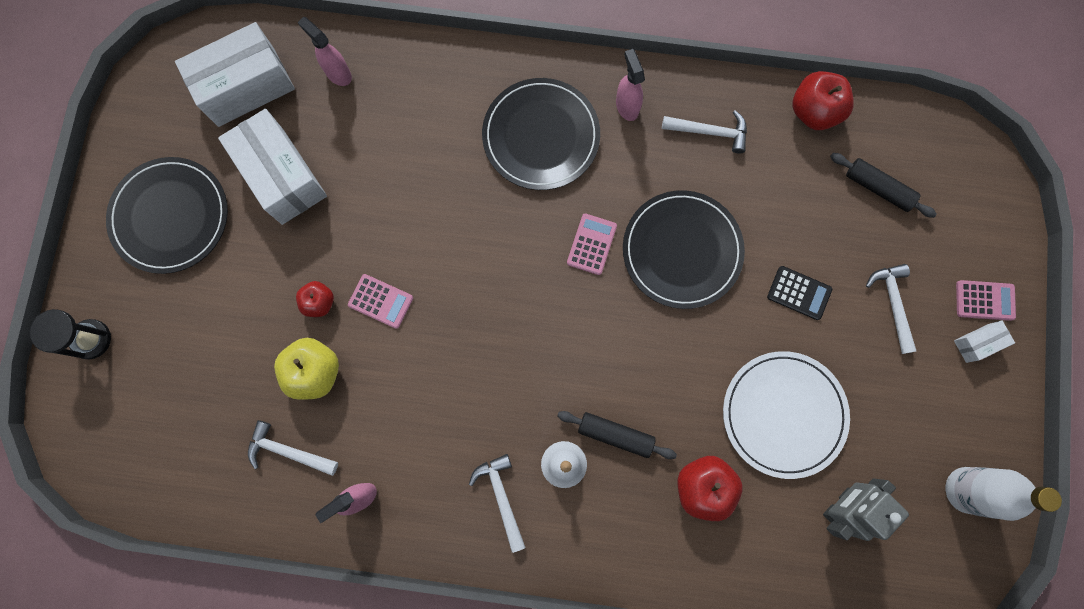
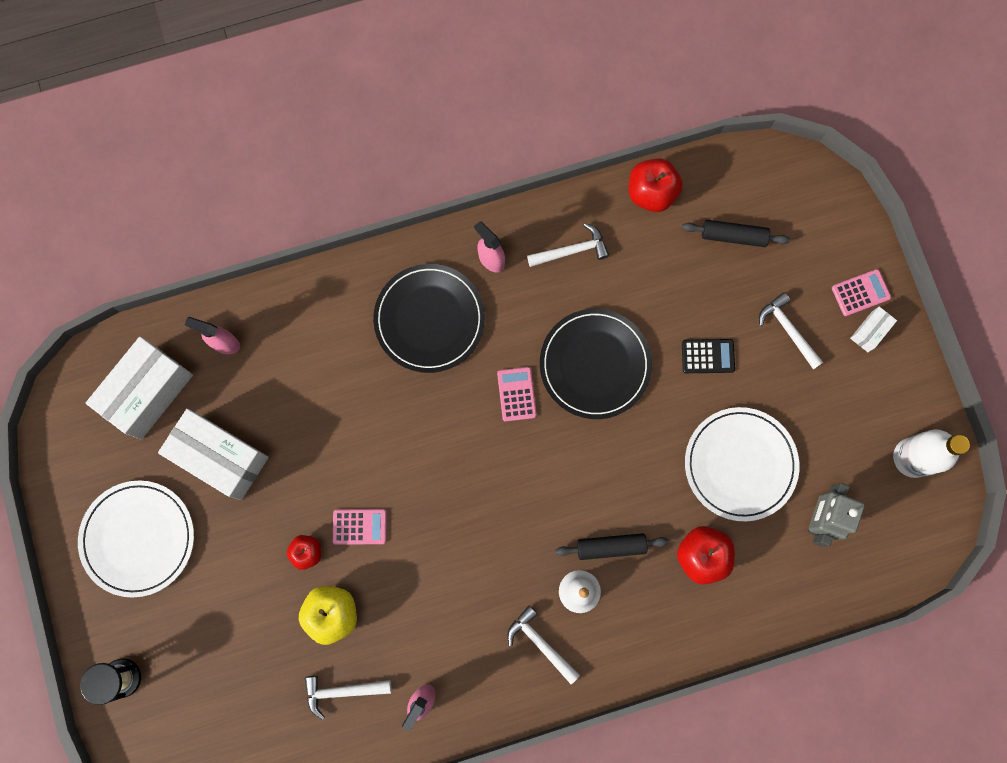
camera: 25 degrees left, 0 degrees up
(170, 216) = (138, 538): black plate -> white plate

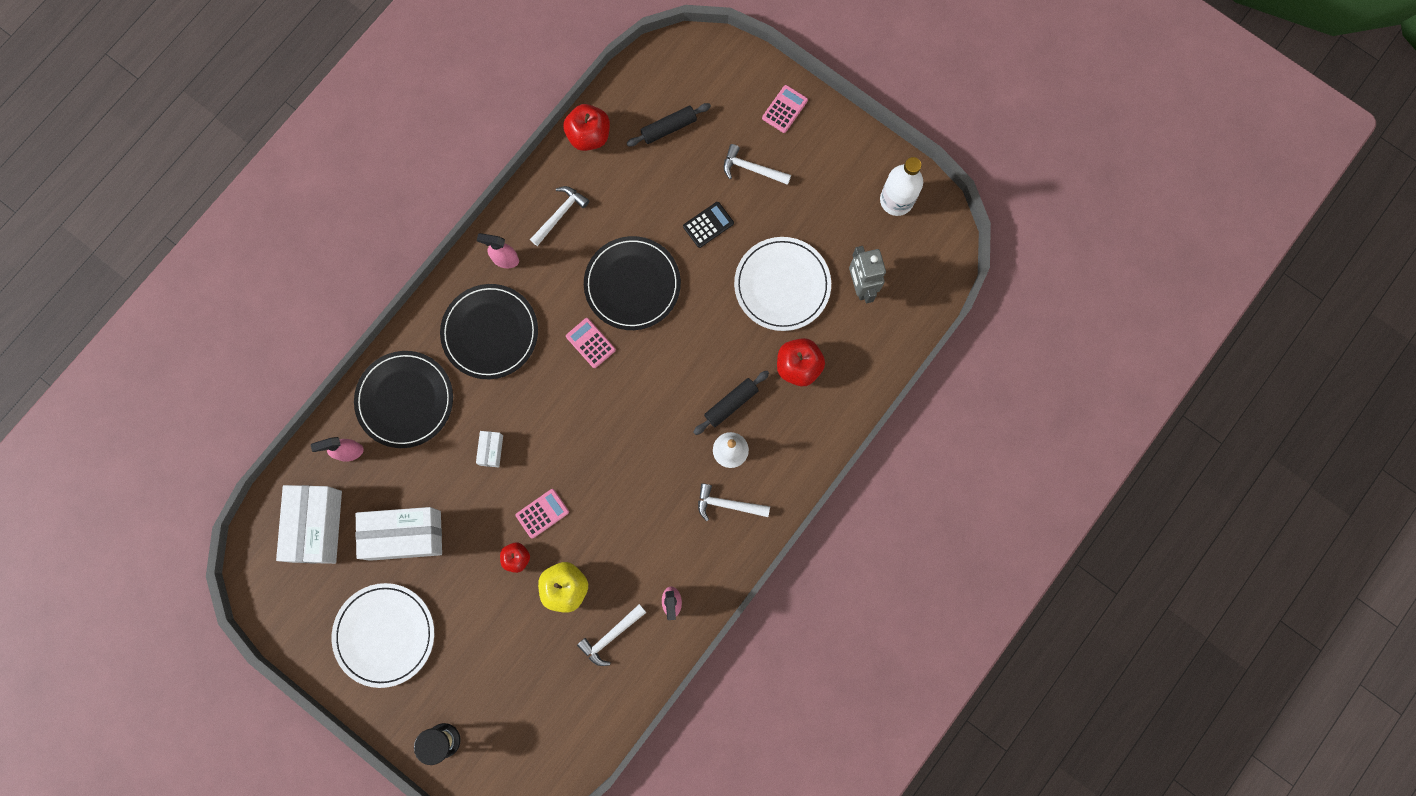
camera: 35 degrees left, 0 degrees up
(308, 329) = (405, 400): none -> black plate
(869, 332) = (809, 132): white box -> white box (491, 450)

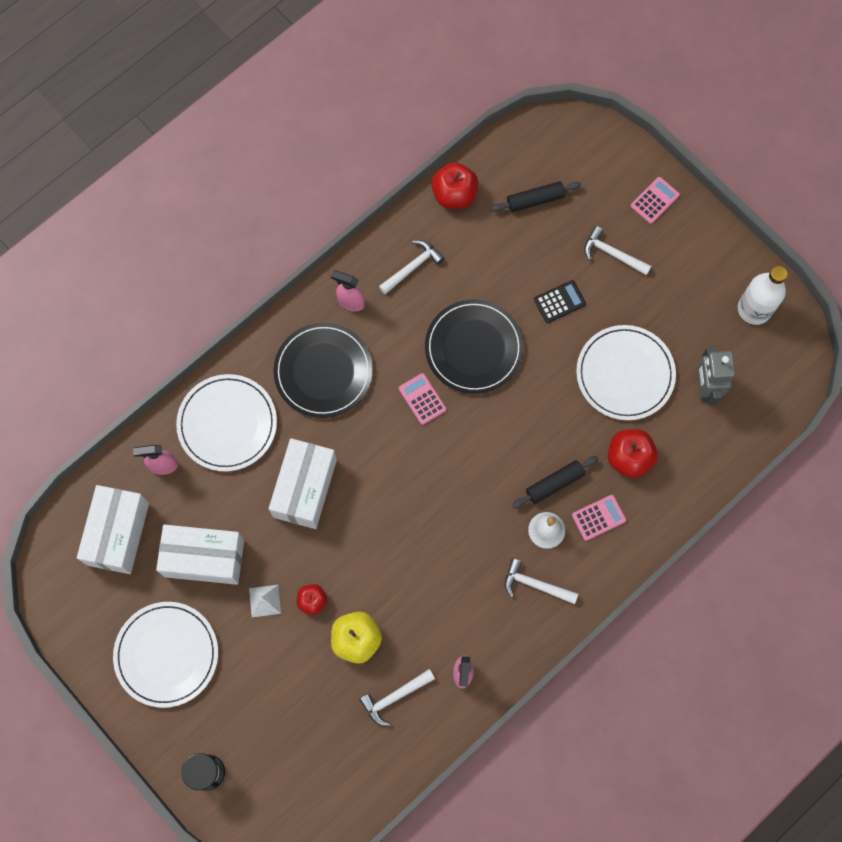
camera: 10 degrees right, 5 degrees down
(405, 400) = (227, 424): black plate -> white plate
(470, 566) = (265, 601): none -> white pyramid
(491, 450) = (305, 488): white box -> white box, size x2.21
(542, 513) = (345, 560): pink calculator -> pink calculator (598, 517)

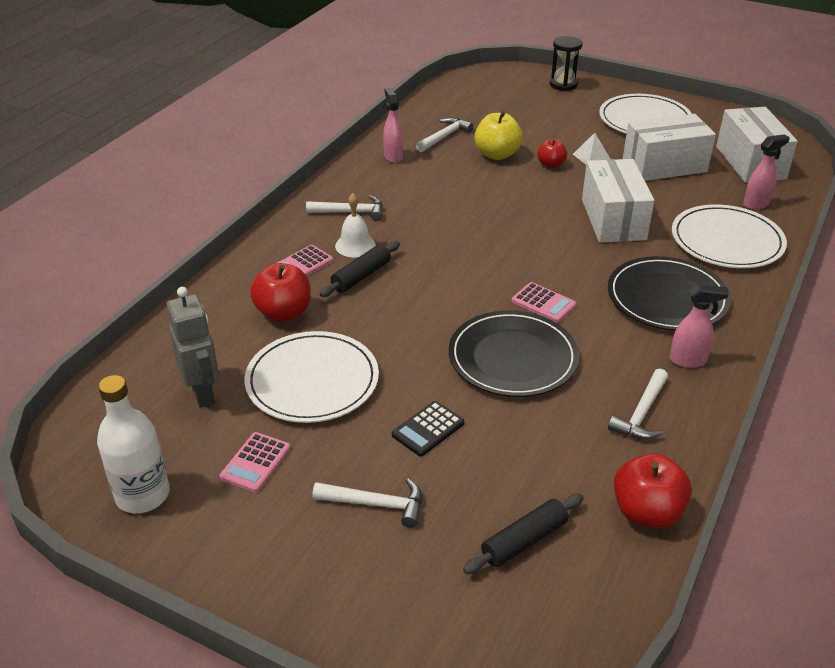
camera: 160 degrees right, 35 degrees down
(654, 200) = (333, 598): pink calculator -> pink calculator (255, 462)

